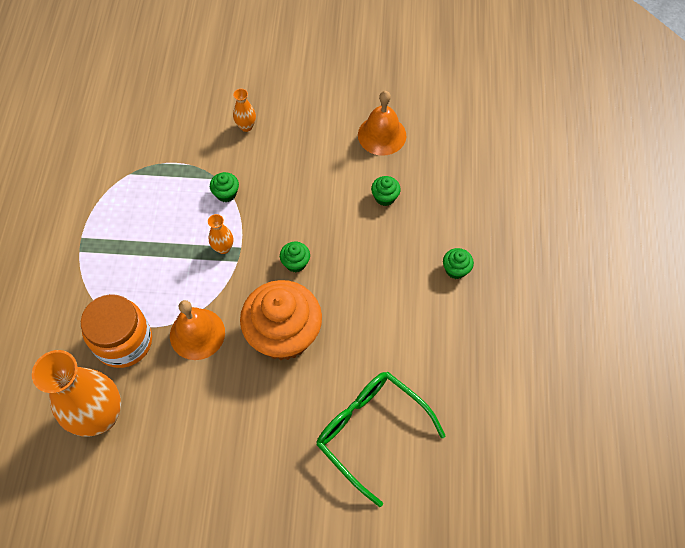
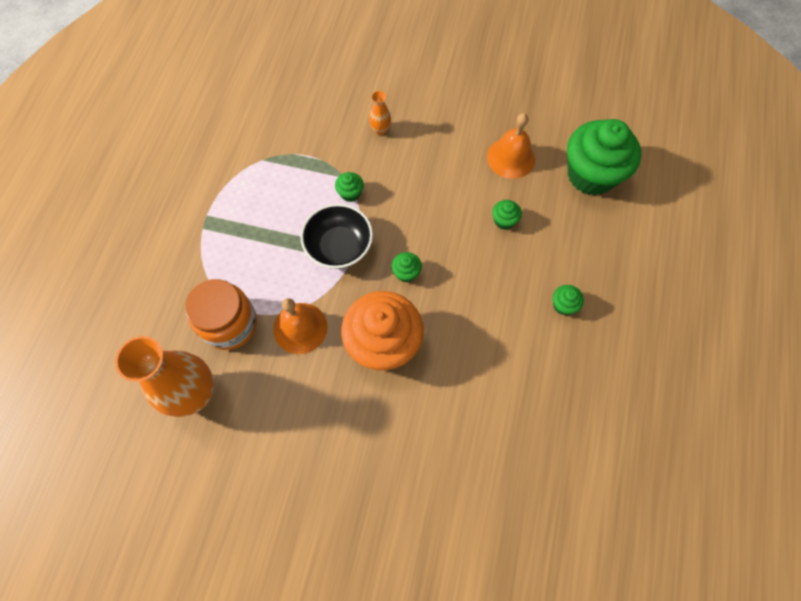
camera: 10 degrees right, 5 degrees up
(223, 248) = (339, 247): orange vase -> black bowl
(370, 431) = (453, 456): green glasses -> none
(463, 140) = (591, 174): none -> green cupcake

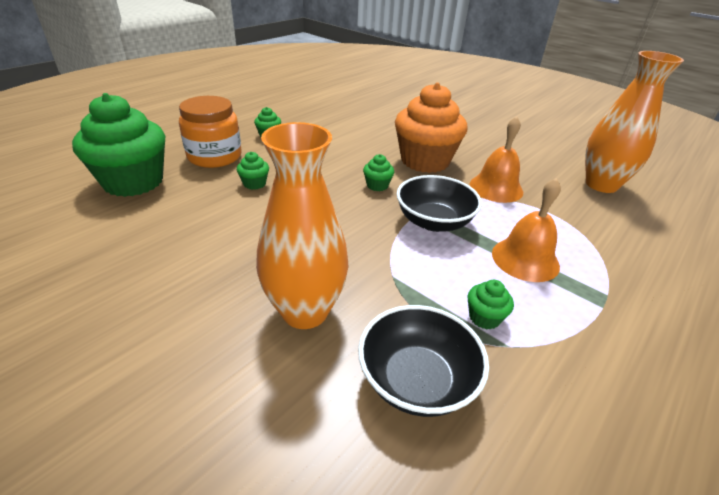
camera: 155 degrees left, 30 degrees down
(229, 324) = (568, 210): orange jar -> orange jar (215, 156)
(304, 120) = (417, 380): none -> black bowl
(350, 193) = (395, 258): green cupcake -> green cupcake (484, 317)
(380, 130) = (305, 311): orange vase -> orange vase, size x2.30
(511, 158) = (185, 220): orange bell -> orange bell (525, 259)

